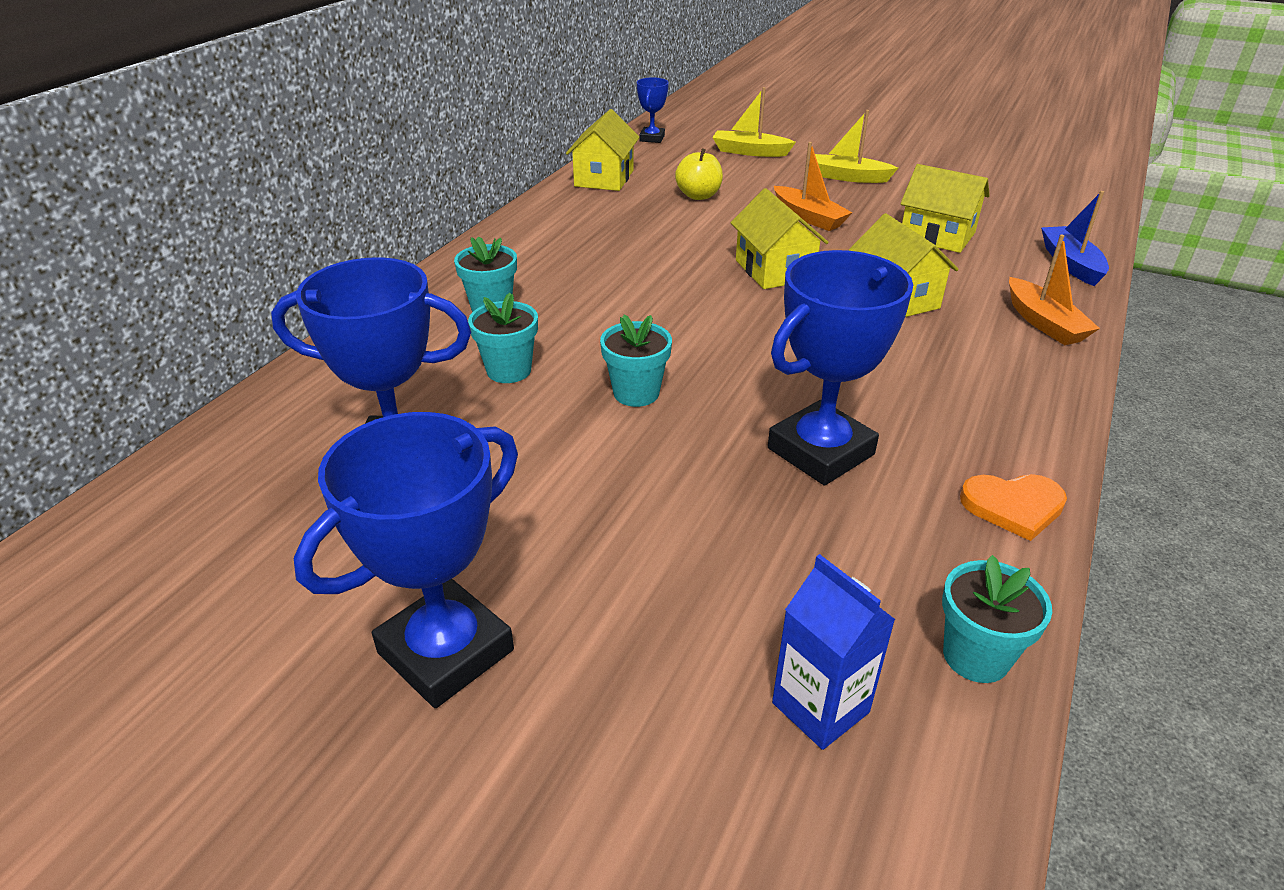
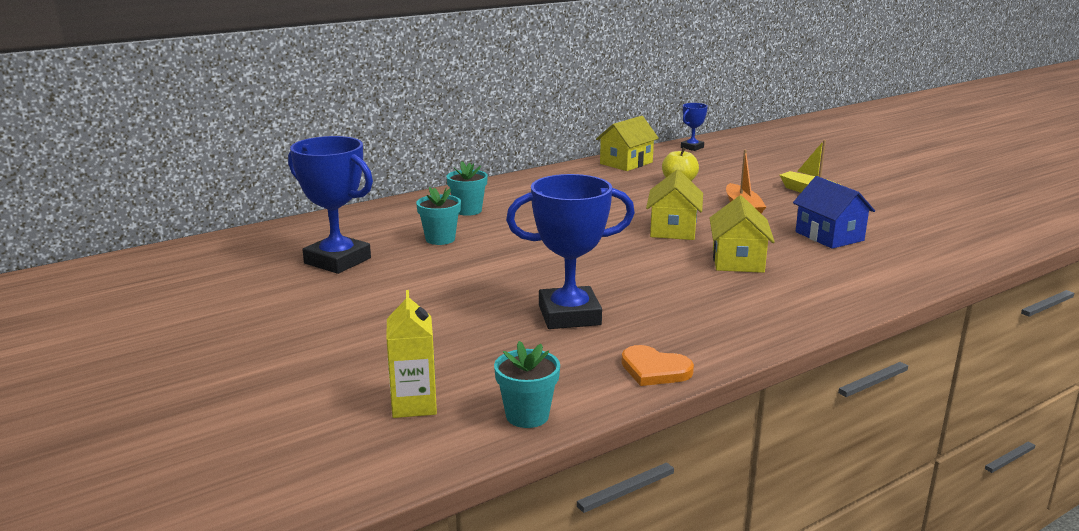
camera: 30 degrees right, 15 degrees down
(446, 651) = (270, 331): blue trophy -> none
(636, 393) = (497, 265): turquoise flower pot -> none
(750, 152) = (755, 166): yellow boat -> none
(820, 707) = (414, 405): blue carton -> yellow carton
(937, 235) = (829, 236): yellow house -> blue house
(1044, 323) = (834, 297): orange boat -> none
(1070, 264) = (917, 272): blue boat -> none

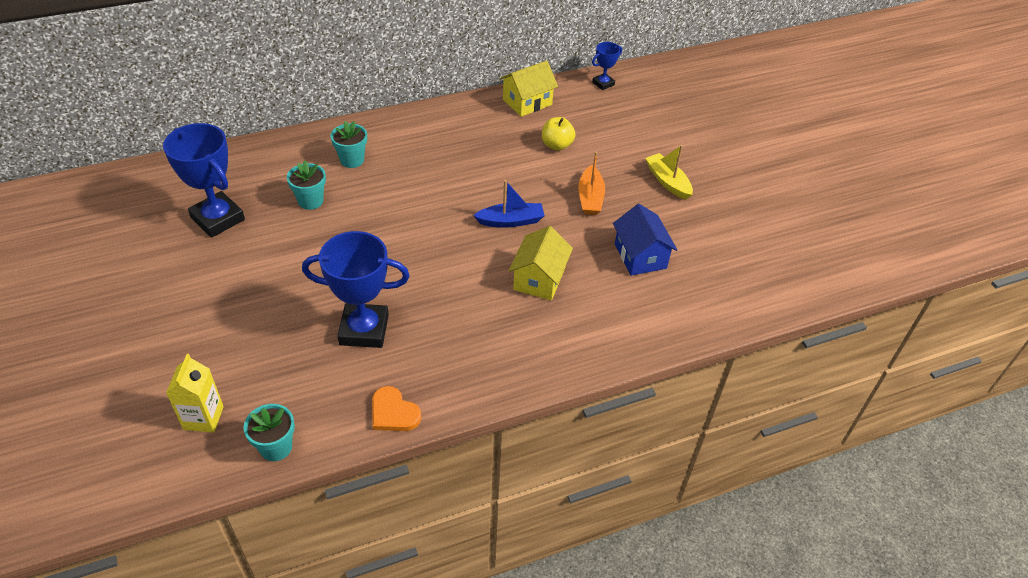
camera: 10 degrees right, 25 degrees up
(673, 229) = (511, 221): yellow house -> blue boat

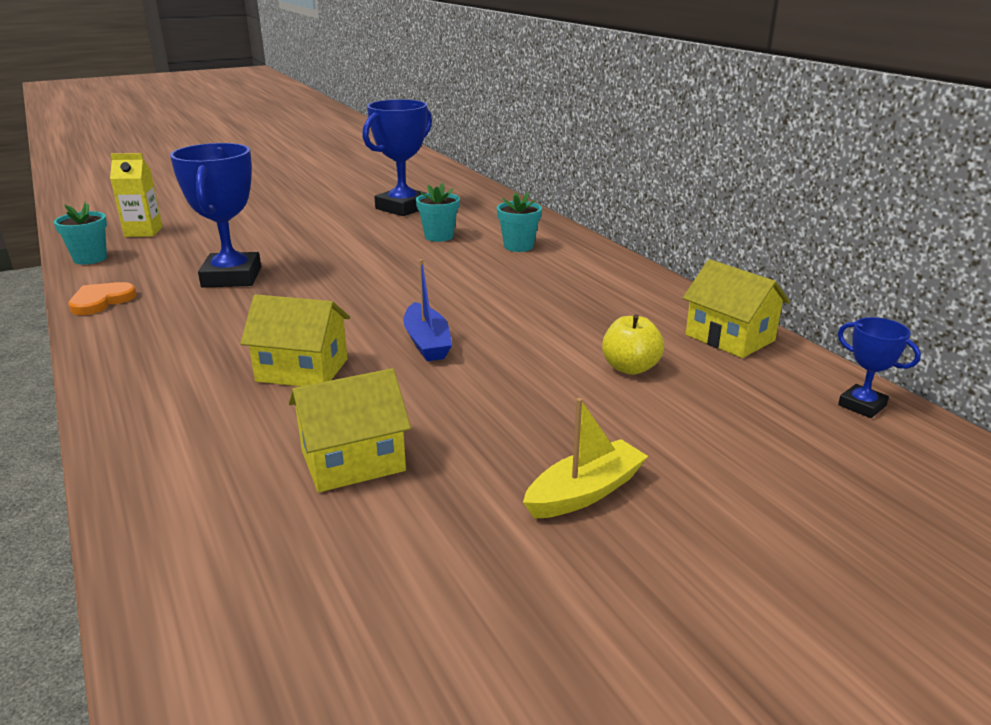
camera: 85 degrees right, 20 degrees down
(590, 198) = (502, 404): orange boat -> none
(640, 256) = (353, 461): blue house -> yellow house

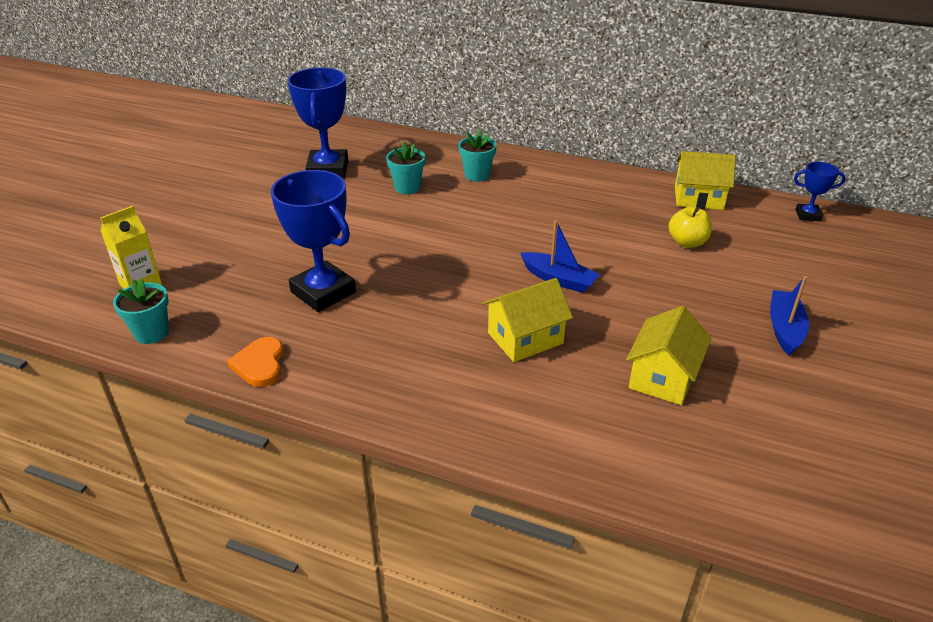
camera: 40 degrees left, 10 degrees up
(585, 492) = (784, 328): yellow boat -> blue boat

